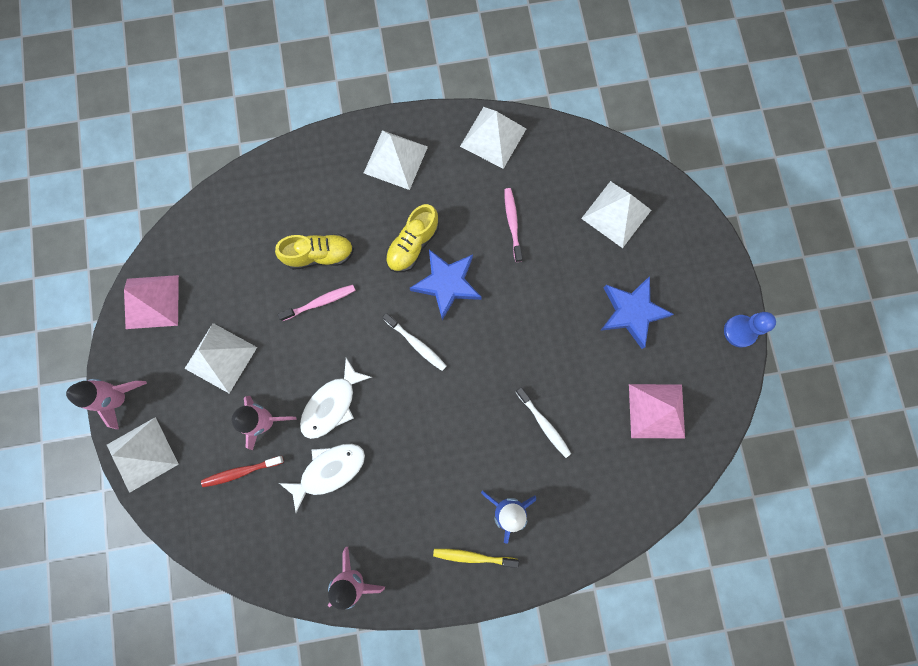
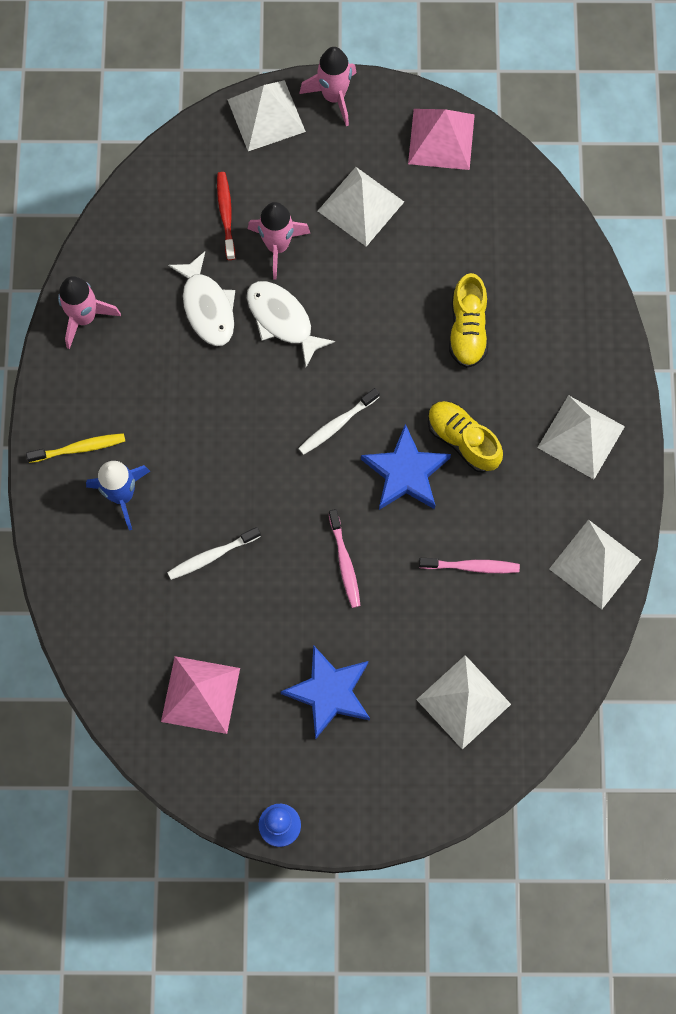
camera: 100 degrees right, 5 degrees down
(320, 302) = (408, 322): pink toothbrush -> pink toothbrush (344, 562)
(473, 556) = (79, 448): yellow toothbrush -> yellow toothbrush turned 60 degrees clockwise

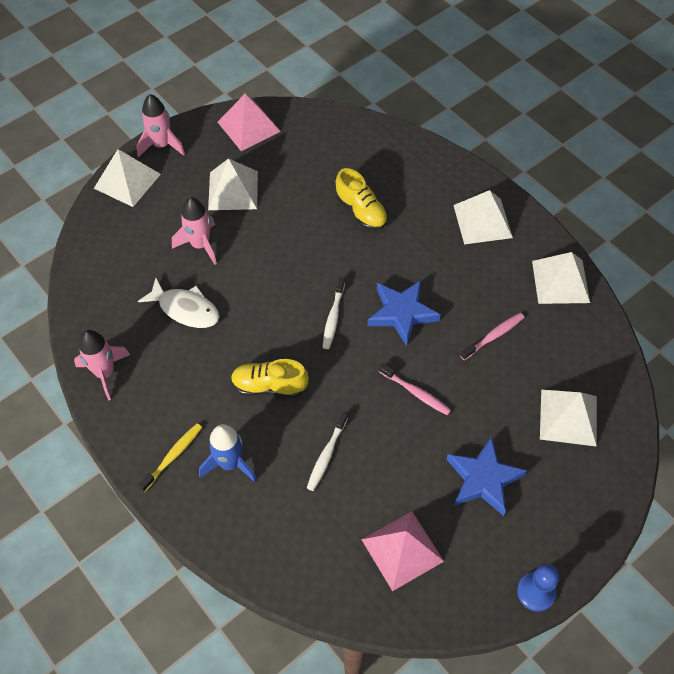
camera: 40 degrees left, 15 degrees down
(226, 214) = (150, 250): red toothbrush -> none
(282, 320) = (242, 283): white fish -> none
(462, 440) = (417, 271): yellow shoe -> yellow shoe (269, 386)

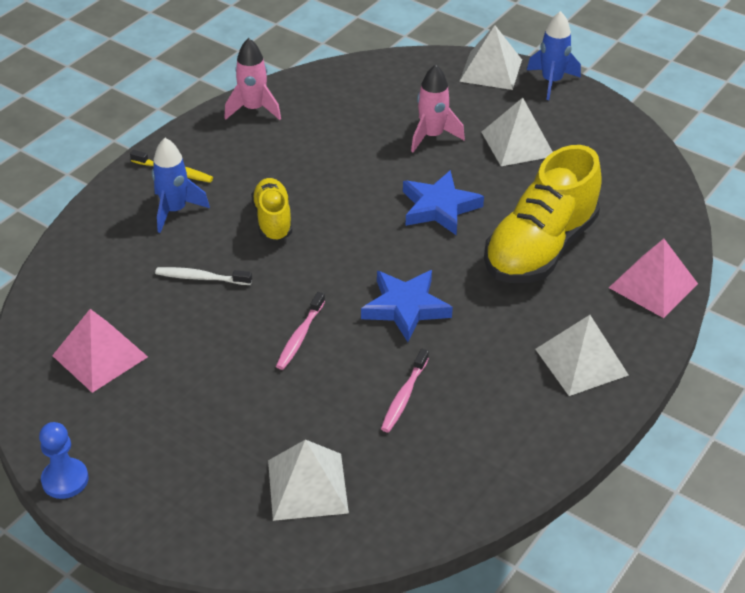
camera: 75 degrees right, 15 degrees down
(162, 145) = (551, 82): pink rocket -> blue rocket
(185, 309) = (346, 143): white fish -> none
(248, 126) = (616, 137): pink pyramid -> pink pyramid (653, 285)
(333, 317) = (378, 252): white toothbrush -> none
(361, 211) = (540, 248): yellow shoe -> yellow shoe, size x1.85
(483, 479) = (201, 413): blue star -> blue star (439, 207)
(493, 336) = (404, 396): pink toothbrush -> pink toothbrush turned 75 degrees clockwise
(560, 281) = (518, 455): white pyramid -> none

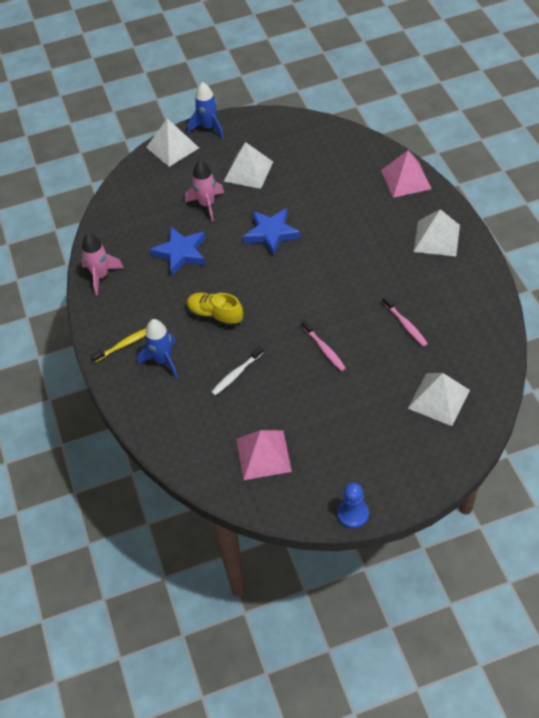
camera: 50 degrees left, 10 degrees up
(405, 307) = (339, 290): blue star -> blue star (181, 253)
(540, 248) = (341, 208): yellow shoe -> none

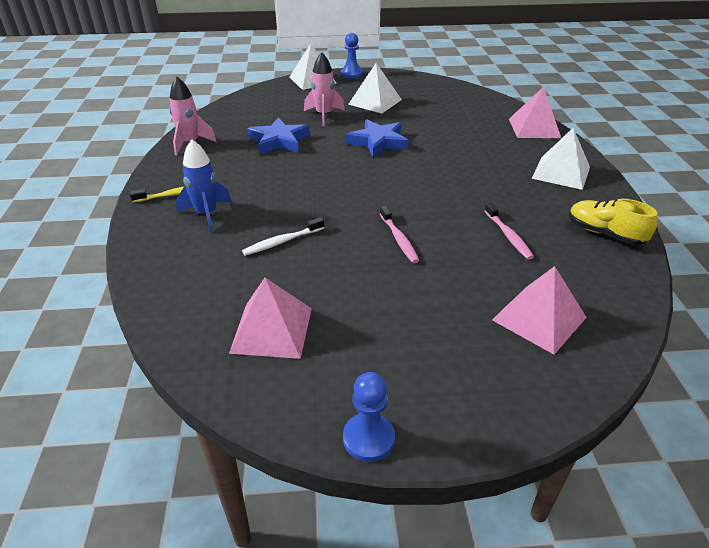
camera: 10 degrees right, 15 degrees down
(208, 127) = (351, 74): blue rocket -> blue pawn
(215, 315) = (286, 189): yellow shoe -> yellow shoe (604, 234)
(438, 399) = (539, 318): white pyramid -> pink pyramid

